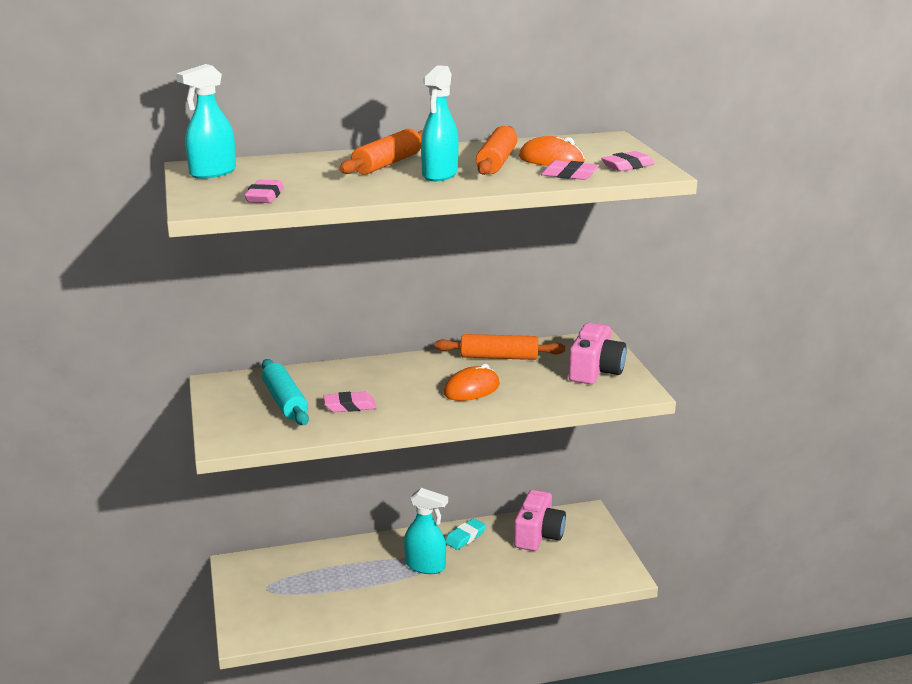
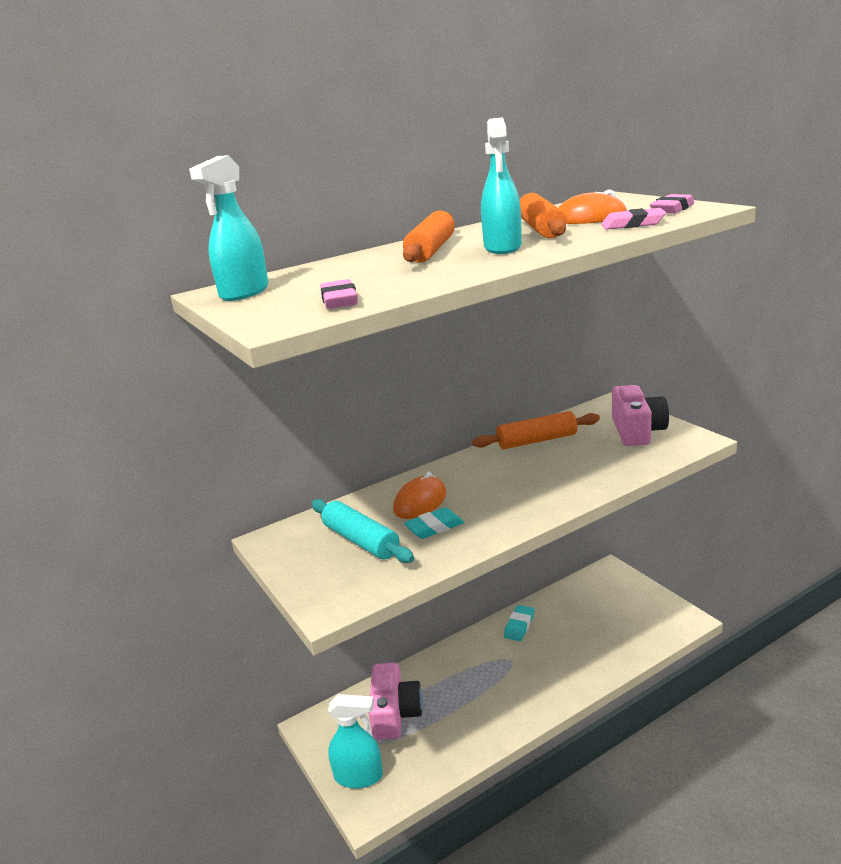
camera: 15 degrees left, 0 degrees up
(349, 406) = (434, 527): pink eraser -> turquoise eraser
(425, 566) = (502, 667): turquoise spray bottle -> turquoise spray bottle (359, 776)
(471, 389) = (541, 477): orange mouse -> orange mouse (420, 502)
(538, 535) = (583, 603): pink camera -> pink camera (395, 714)

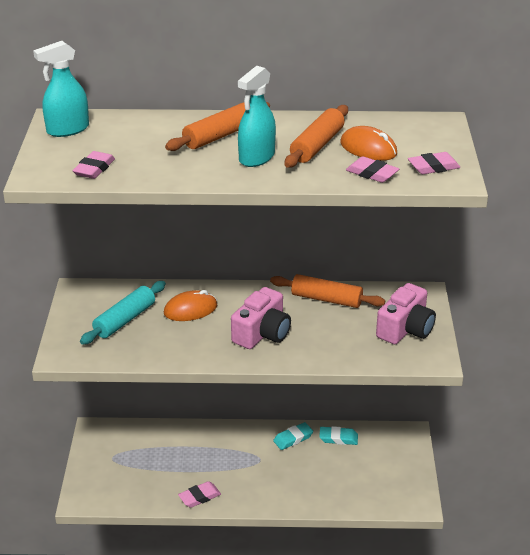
camera: 30 degrees right, 10 degrees up
(359, 776) = (94, 477): turquoise spray bottle -> none
(361, 541) = (124, 320): turquoise rolling pin -> turquoise rolling pin turned 45 degrees clockwise
(395, 714) = (150, 452): pink camera -> pink camera (262, 333)
(434, 527) = (176, 334): turquoise eraser -> turquoise eraser (338, 438)
(493, 729) = (199, 497): none -> pink eraser

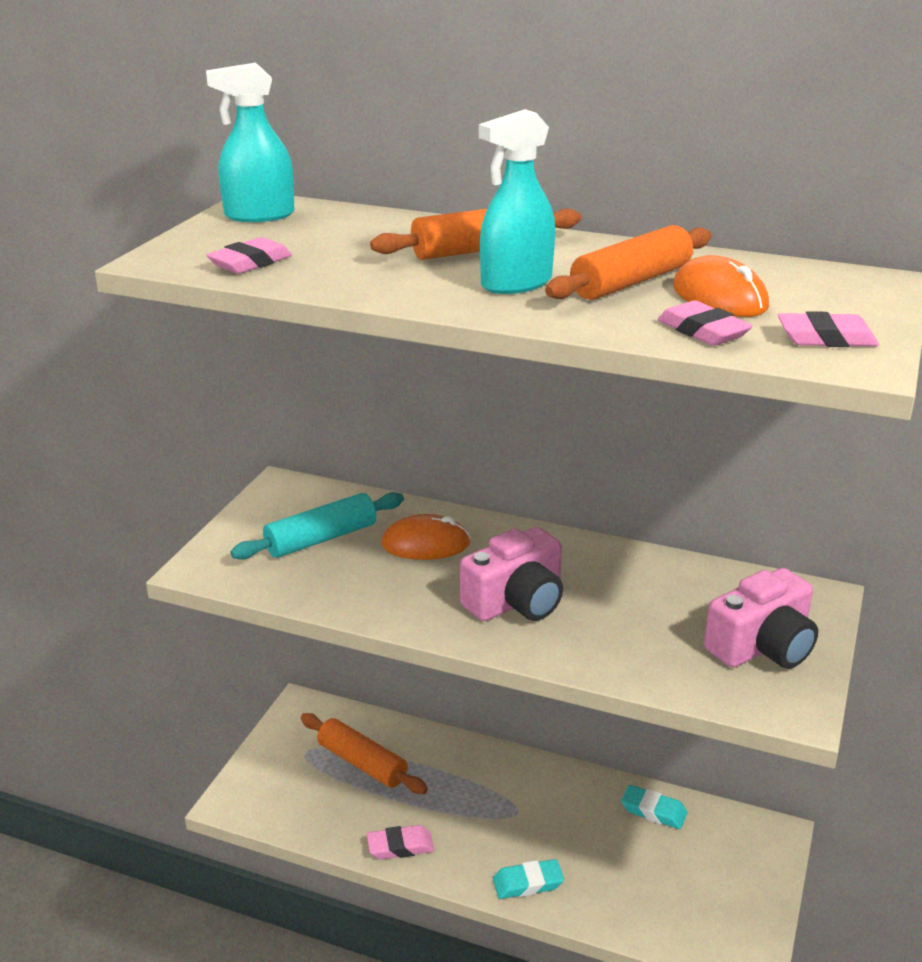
camera: 20 degrees right, 5 degrees down
(293, 438) = (581, 793): turquoise eraser -> turquoise eraser (528, 883)
(326, 299) = (647, 572): orange rolling pin -> orange rolling pin (362, 763)

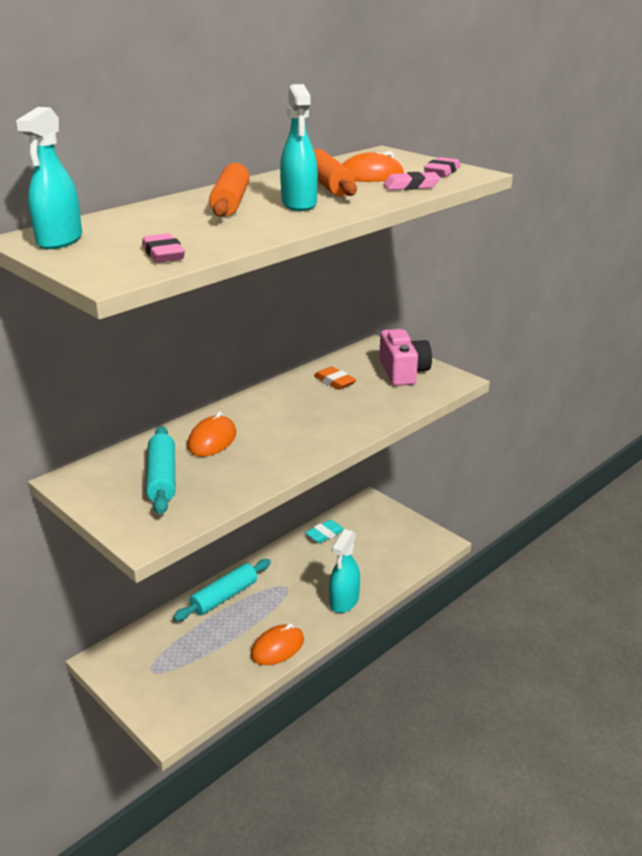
camera: 65 degrees left, 0 degrees up
(362, 763) = (188, 644): orange rolling pin -> none
(400, 846) = (277, 647): pink eraser -> orange mouse
(459, 761) = (224, 597): none -> turquoise rolling pin
(516, 602) = (304, 426): pink camera -> none
(528, 883) = (344, 601): turquoise eraser -> turquoise spray bottle
(664, 591) = (334, 381): none -> orange eraser

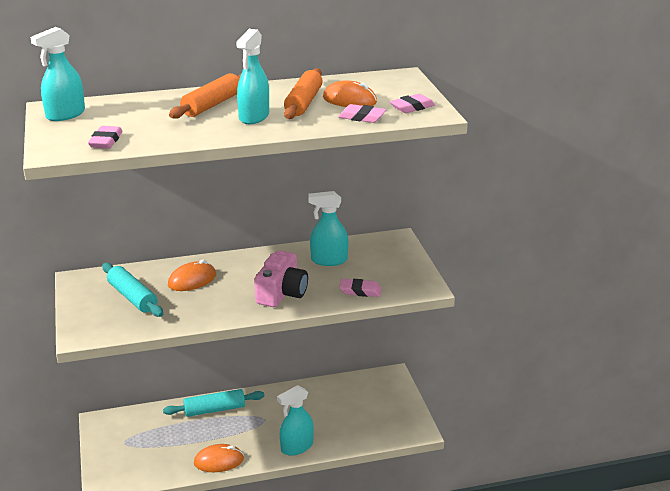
camera: 30 degrees right, 0 degrees up
(162, 478) = (132, 297): turquoise rolling pin -> turquoise rolling pin turned 60 degrees counterclockwise
(325, 534) = (330, 390): turquoise eraser -> none
(334, 381) = (328, 260): orange eraser -> turquoise spray bottle
(400, 400) = (360, 291): none -> pink eraser
(403, 372) = (391, 268): pink camera -> pink camera (282, 293)

